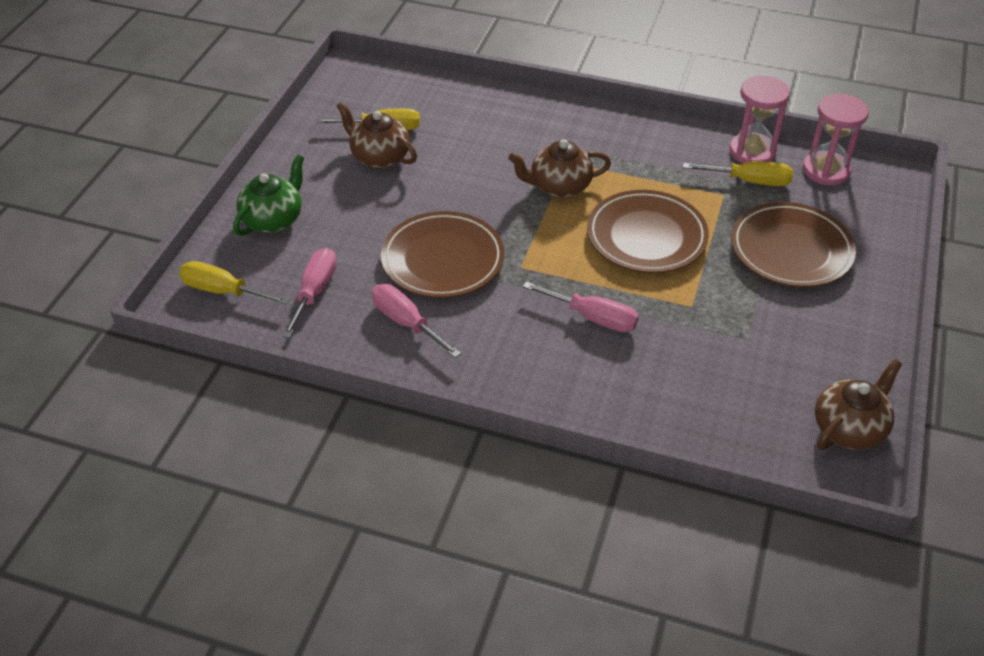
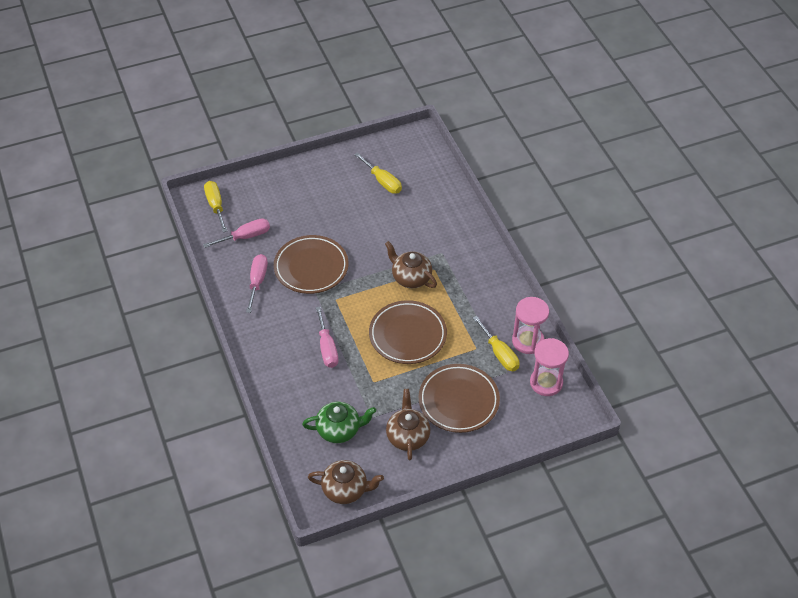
camera: 50 degrees right, 5 degrees up
(273, 219) = (277, 189): green teapot -> green teapot (339, 430)
(379, 157) = (360, 195): brown teapot -> brown teapot (407, 436)

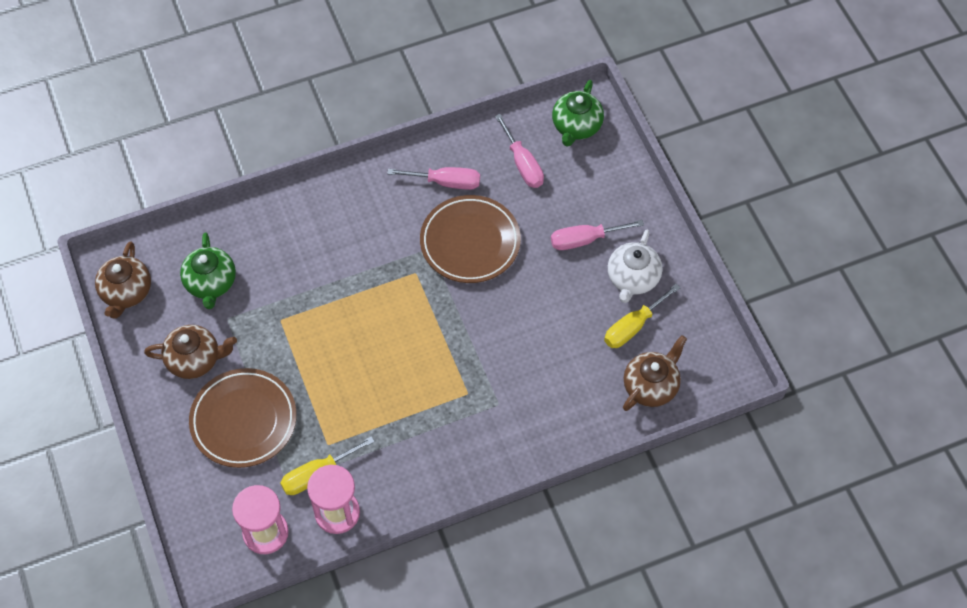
camera: 90 degrees right, 10 degrees up
(216, 206) = (576, 126): yellow screwdriver -> green teapot
(327, 348) = (336, 265): pink screwdriver -> pink screwdriver (584, 240)
(345, 180) = (632, 279): none -> white teapot
(407, 335) = (353, 359): brown plate -> none
(410, 277) = (452, 363): brown teapot -> brown teapot (651, 386)

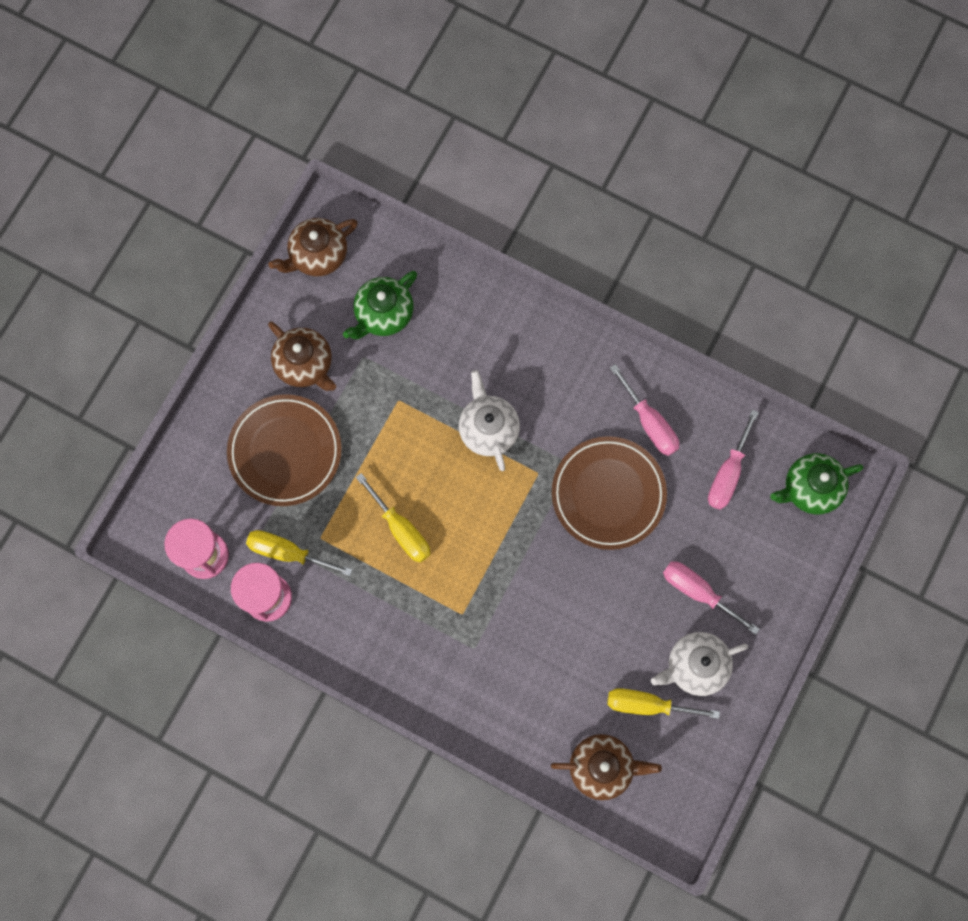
camera: 50 degrees right, 15 degrees up
(355, 280) = (488, 429): none -> white teapot
(372, 387) = (401, 529): none -> yellow screwdriver

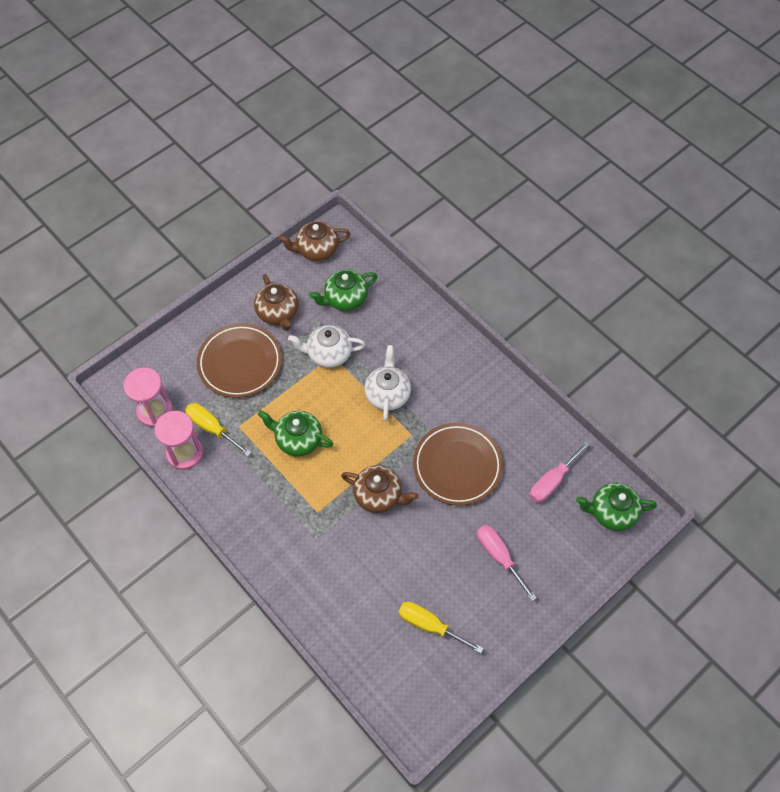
camera: 20 degrees right, 15 degrees down
(401, 529) = (298, 440): yellow screwdriver -> green teapot
(602, 767) = (377, 659): brown teapot -> brown teapot (379, 495)
(649, 423) = (506, 428): pink screwdriver -> none
(695, 666) = (477, 610): white teapot -> white teapot (328, 354)

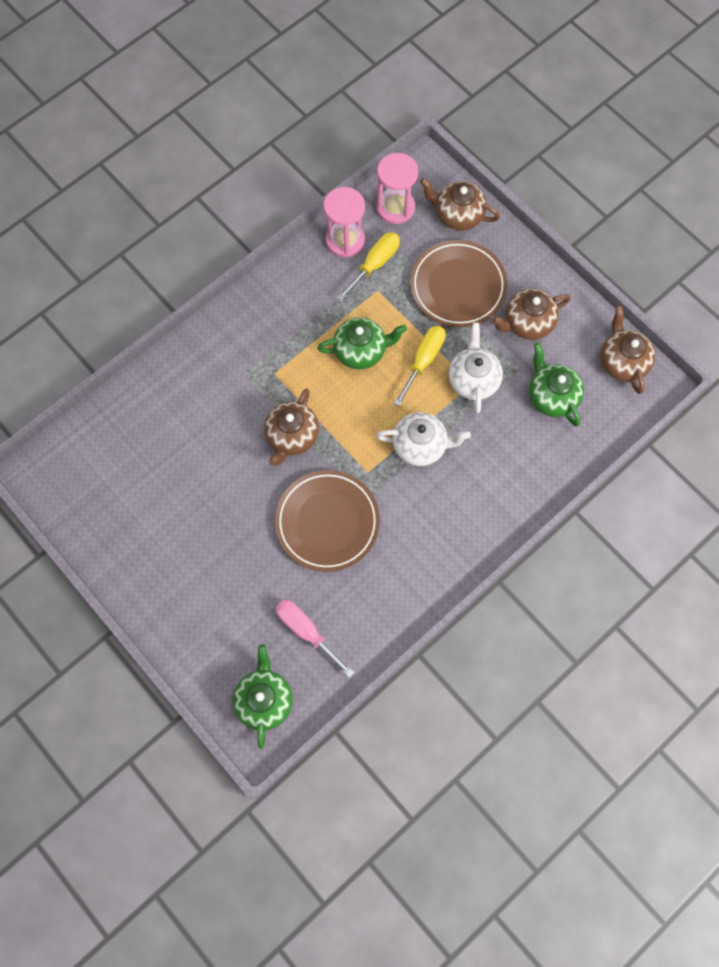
camera: 90 degrees right, 10 degrees up
(168, 361) = (457, 215): none -> brown teapot
(298, 440) = (361, 351): green teapot -> green teapot turned 60 degrees clockwise
(430, 625) = (142, 488): yellow screwdriver -> yellow screwdriver (423, 360)
(499, 557) = (215, 564): pink screwdriver -> none

